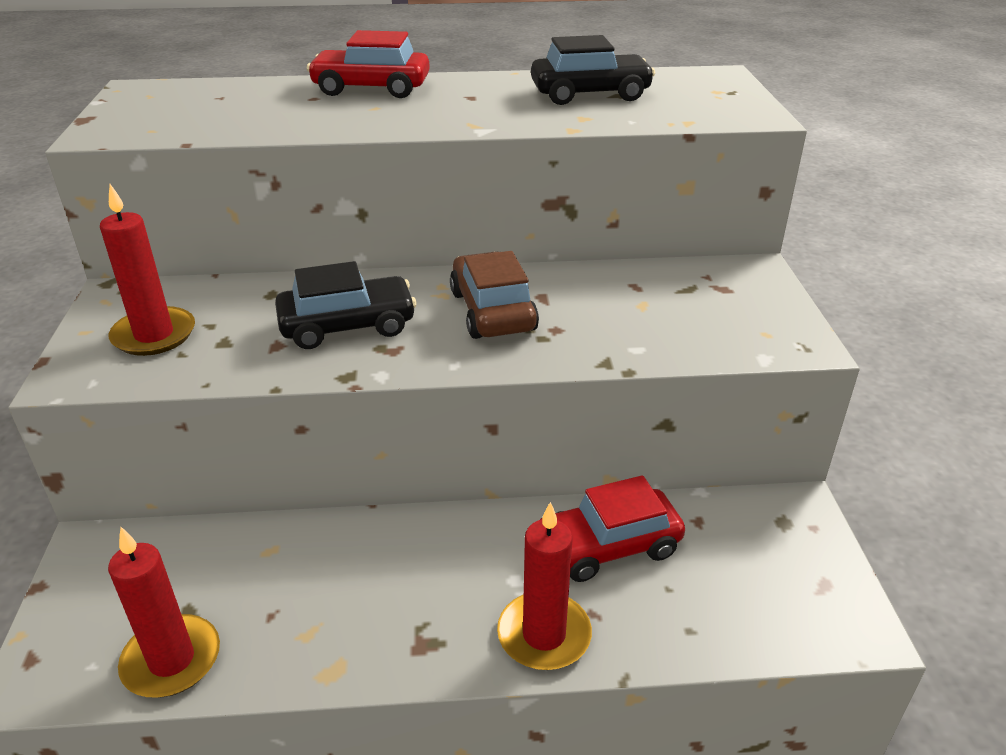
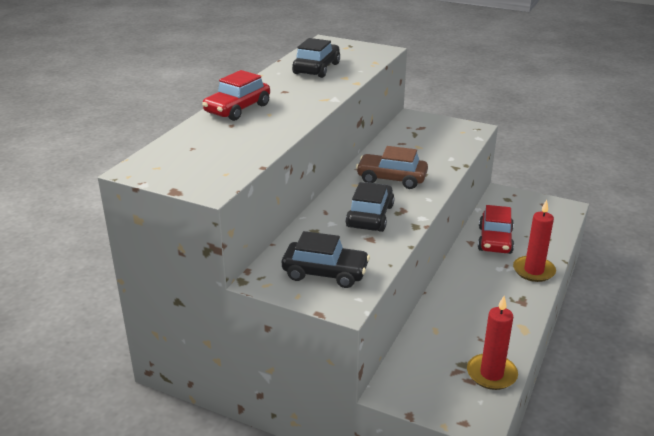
camera: 60 degrees left, 5 degrees down
(154, 335) = (325, 273): red candle -> black car

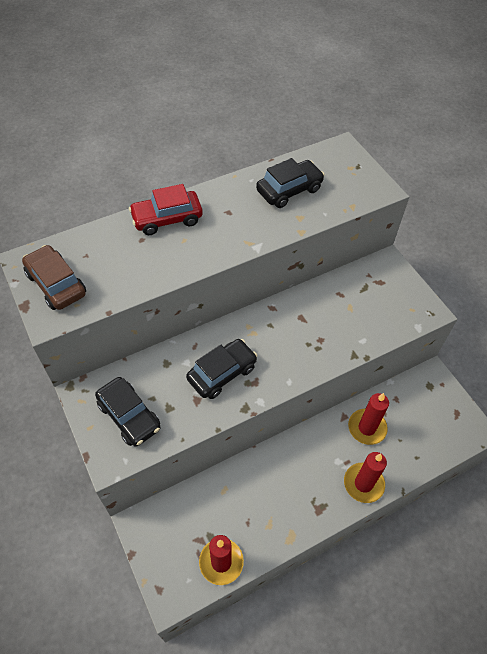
camera: 35 degrees right, 25 degrees up
(391, 179) = (284, 337): brown car -> brown car (56, 284)
(495, 240) = (367, 428): red car -> red candle

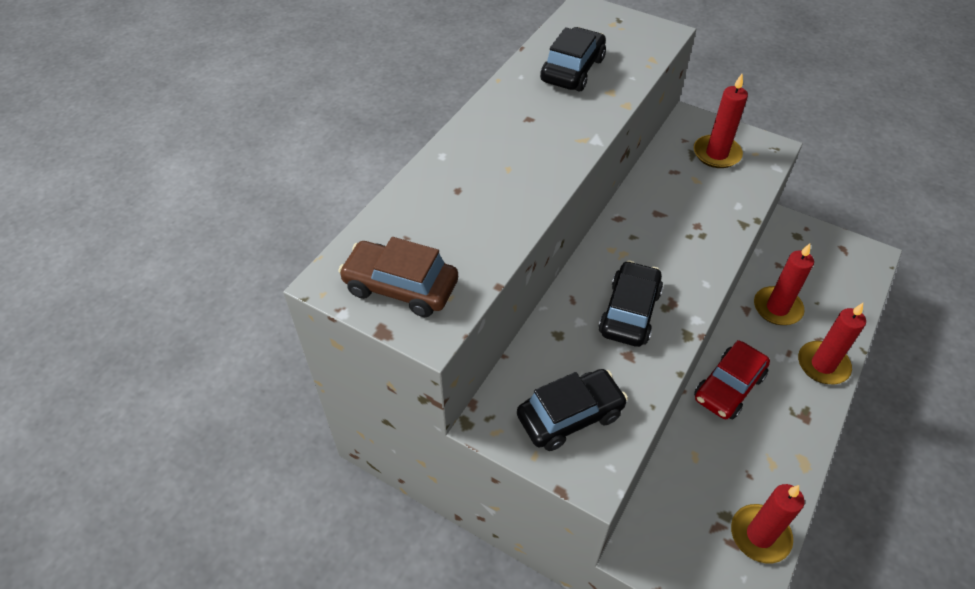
camera: 30 degrees left, 5 degrees down
(129, 416) = (570, 416): black car -> black car turned 45 degrees counterclockwise
(167, 219) = (466, 155): red car -> red car (728, 387)
(382, 296) = (716, 154): none -> red candle

